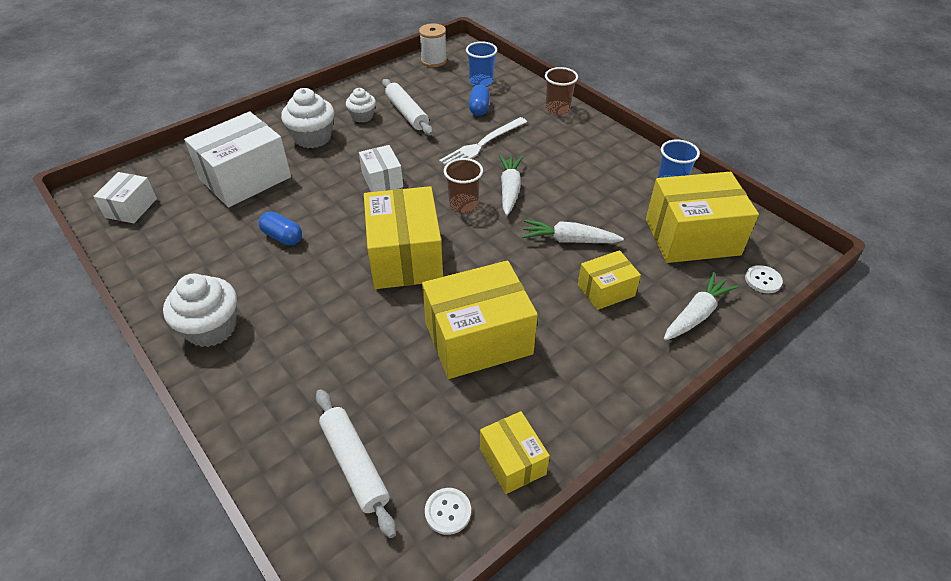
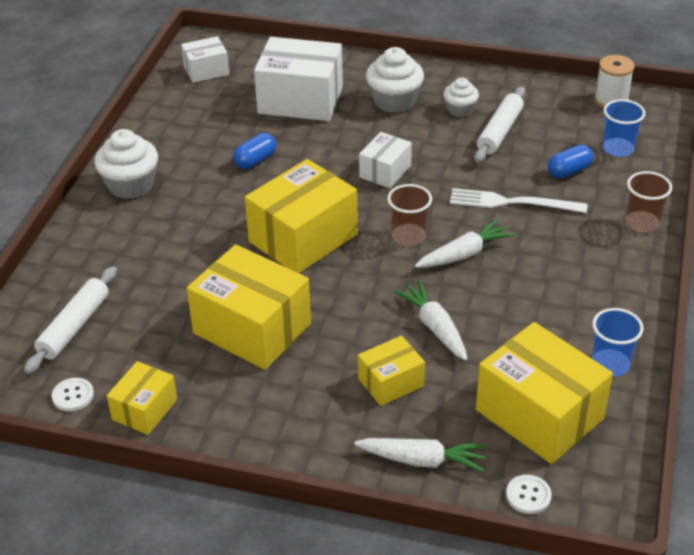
camera: 55 degrees right, 5 degrees down
(282, 237) = (255, 160): blue capsule -> blue capsule turned 45 degrees clockwise
(606, 290) = (391, 382): yellow box -> yellow box turned 60 degrees counterclockwise

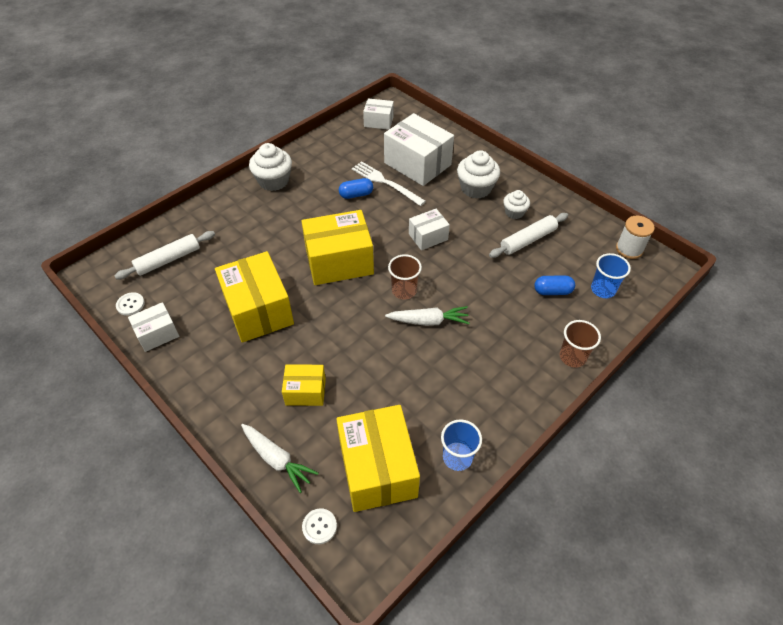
camera: 30 degrees right, 10 degrees up
(144, 409) = (157, 334): yellow box -> white box
(435, 327) = (365, 365): white carrot -> none
(512, 202) = (492, 297): white fork -> white fork (385, 183)

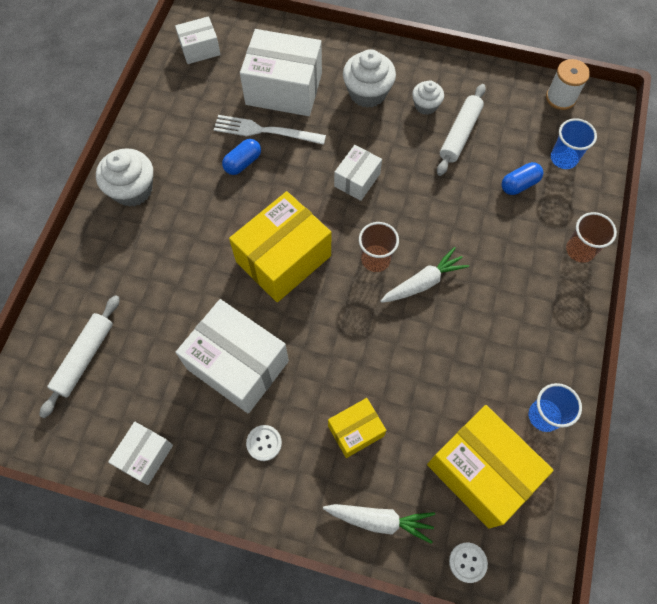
camera: 30 degrees left, 15 degrees up
(130, 304) = (84, 438): white button -> white button (264, 443)
(258, 310) = (238, 365): yellow box -> white box

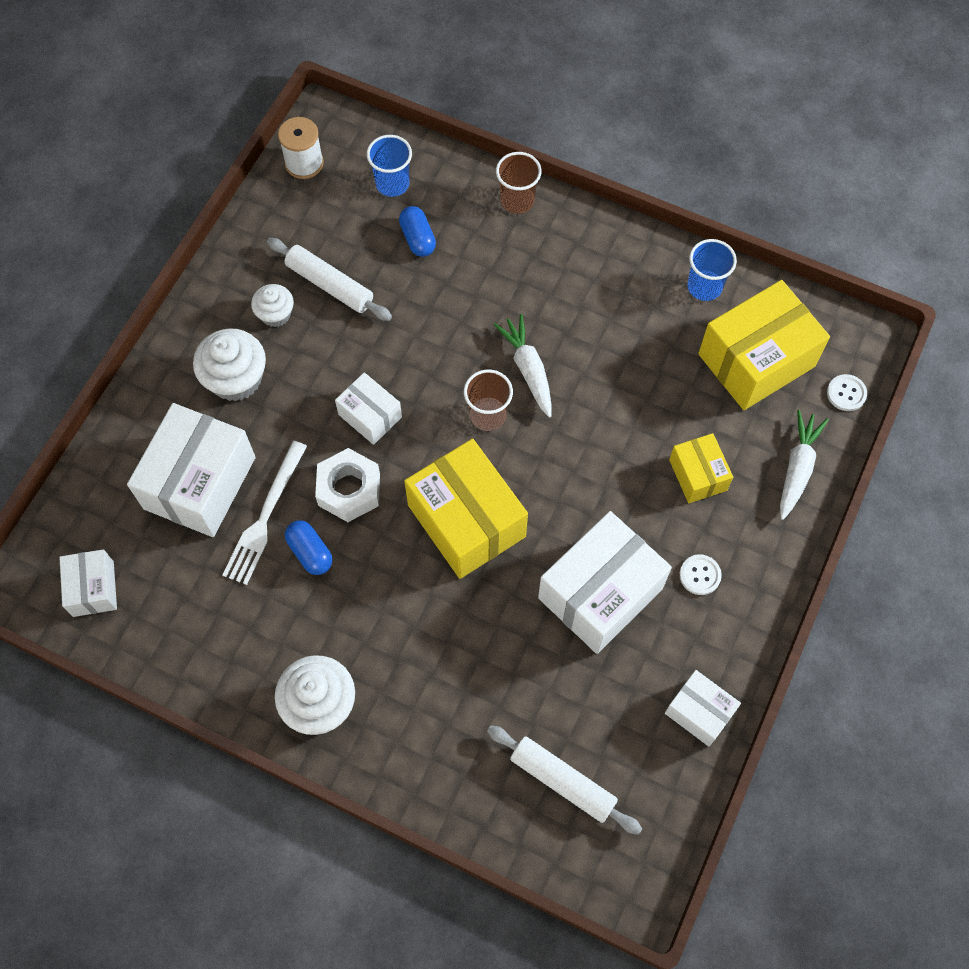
camera: 80 degrees left, 0 degrees up
(295, 177) = (349, 490): none -> white nut

